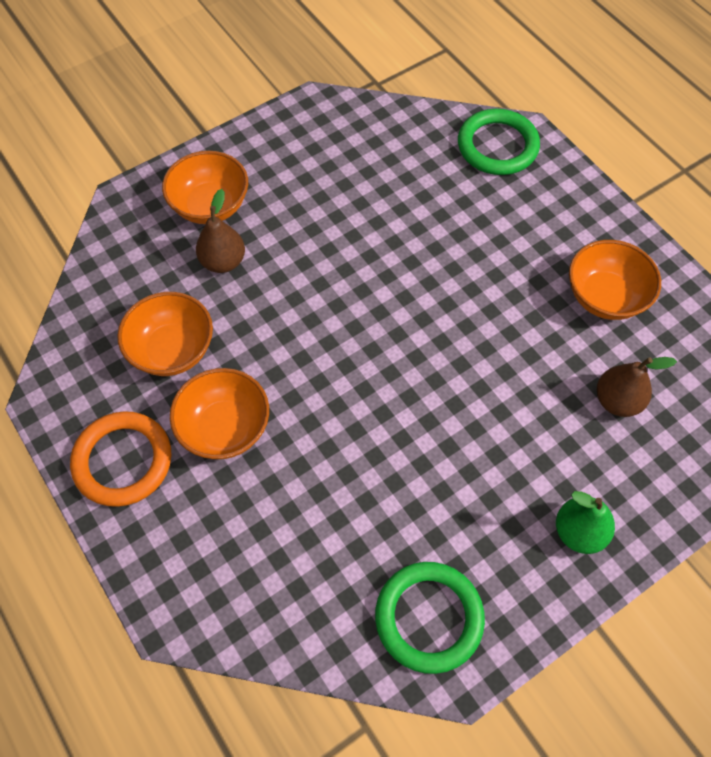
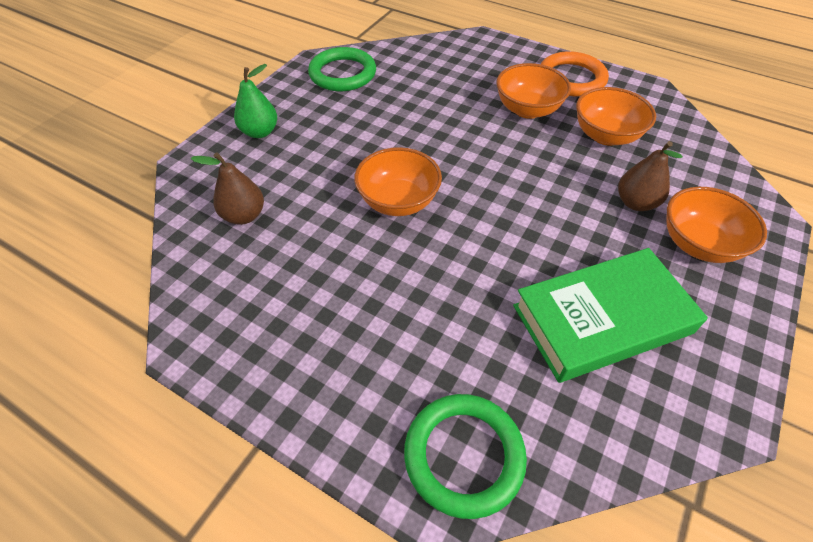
camera: 155 degrees right, 10 degrees down
(344, 183) = (602, 319): none -> green book
(605, 297) = (271, 301): orange bowl -> orange bowl (398, 201)

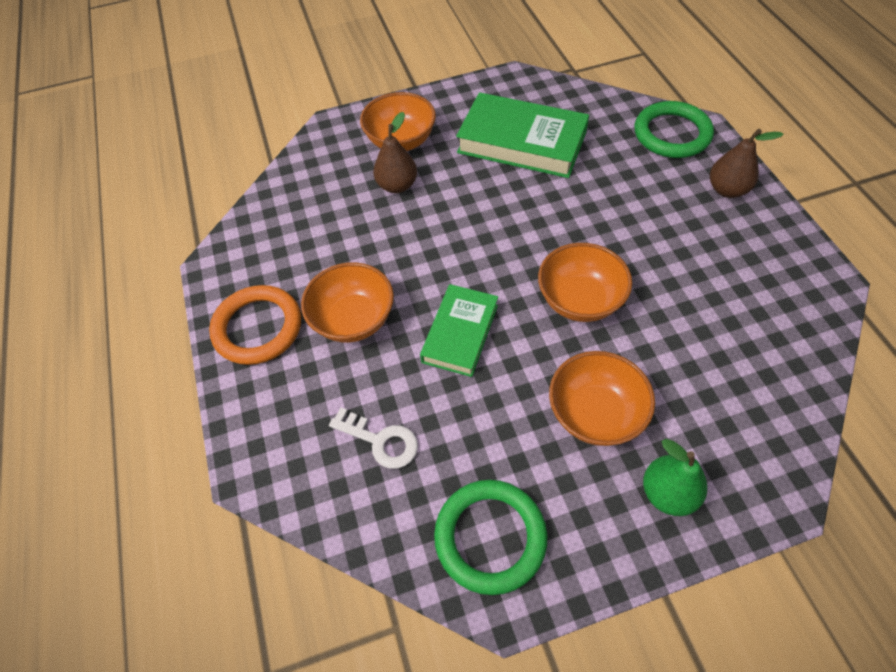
camera: 135 degrees left, 5 degrees up
(244, 216) = (739, 376): brown pear -> brown pear (727, 190)
(437, 75) = (381, 441): none -> white key
(456, 138) = (460, 333): none -> green book
(606, 135) = (331, 247): orange bowl -> orange bowl (595, 413)

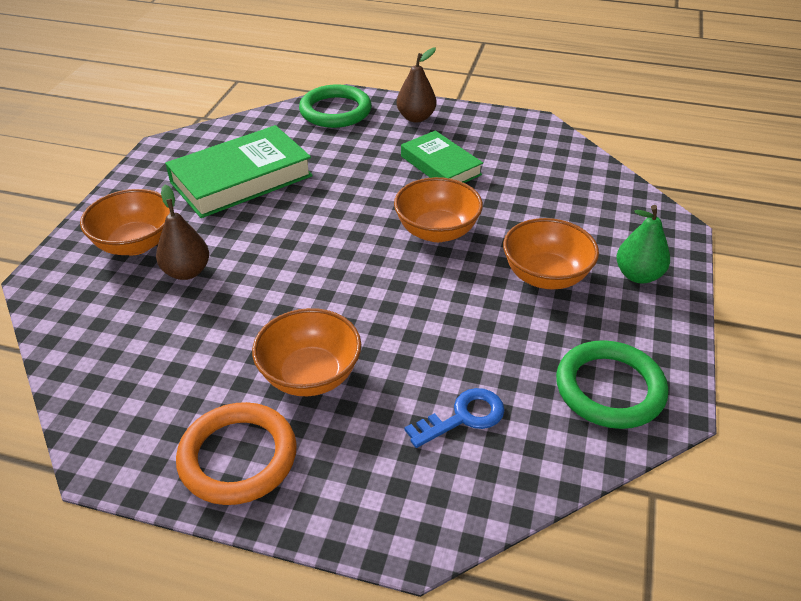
camera: 60 degrees left, 15 degrees down
(381, 441) = (463, 417): white key -> blue key
(460, 333) = (400, 312): green book -> green book (440, 165)

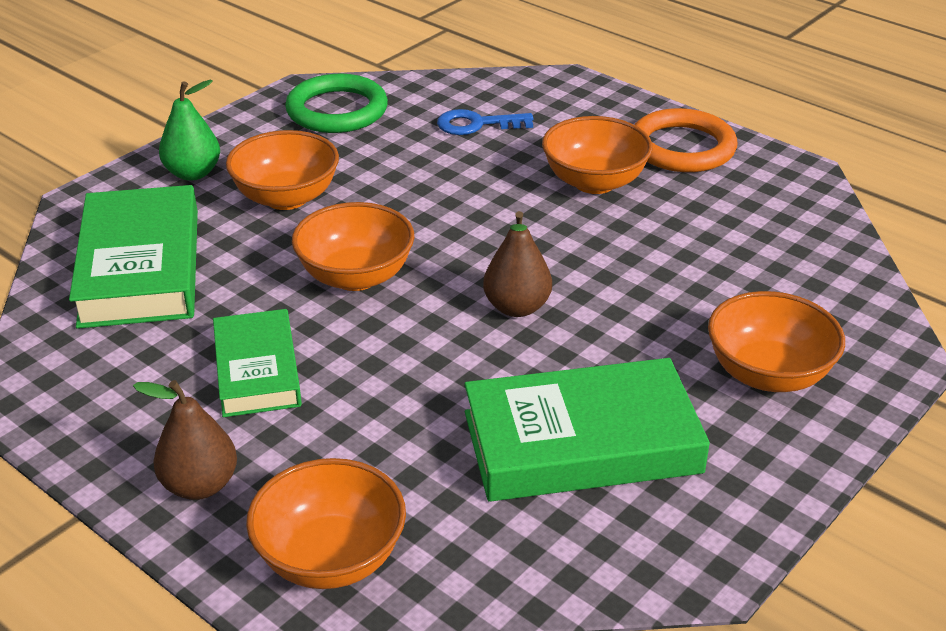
camera: 155 degrees left, 5 degrees down
(186, 272) = (700, 315): brown pear -> brown pear (517, 307)
(335, 111) = (330, 558): green ring -> orange bowl
(574, 198) = (140, 267): none -> green book

